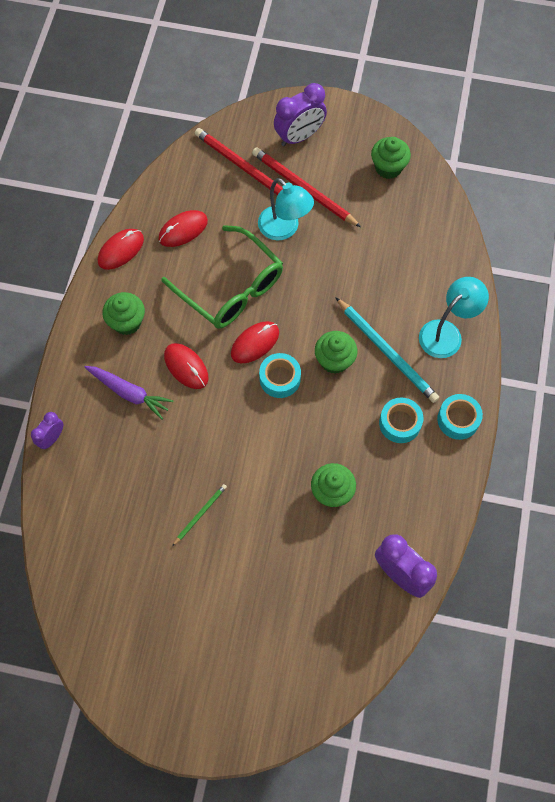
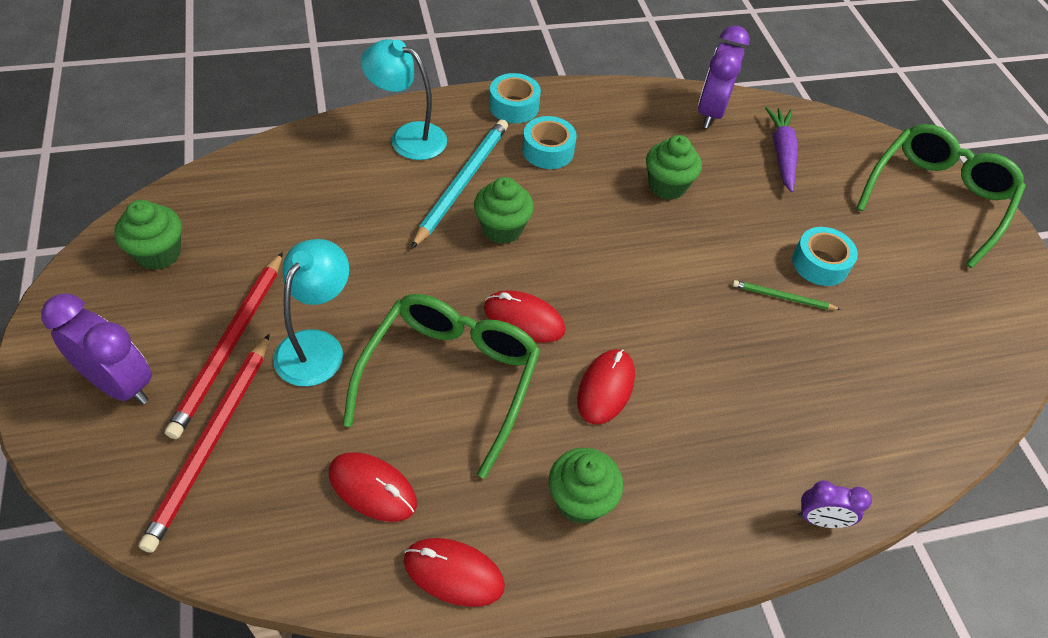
camera: 120 degrees left, 15 degrees down
(129, 393) = (687, 444): purple carrot -> purple carrot (781, 153)
(236, 707) = (937, 198): none -> green glasses
(280, 379) = (559, 276): turquoise tape -> turquoise tape (820, 263)

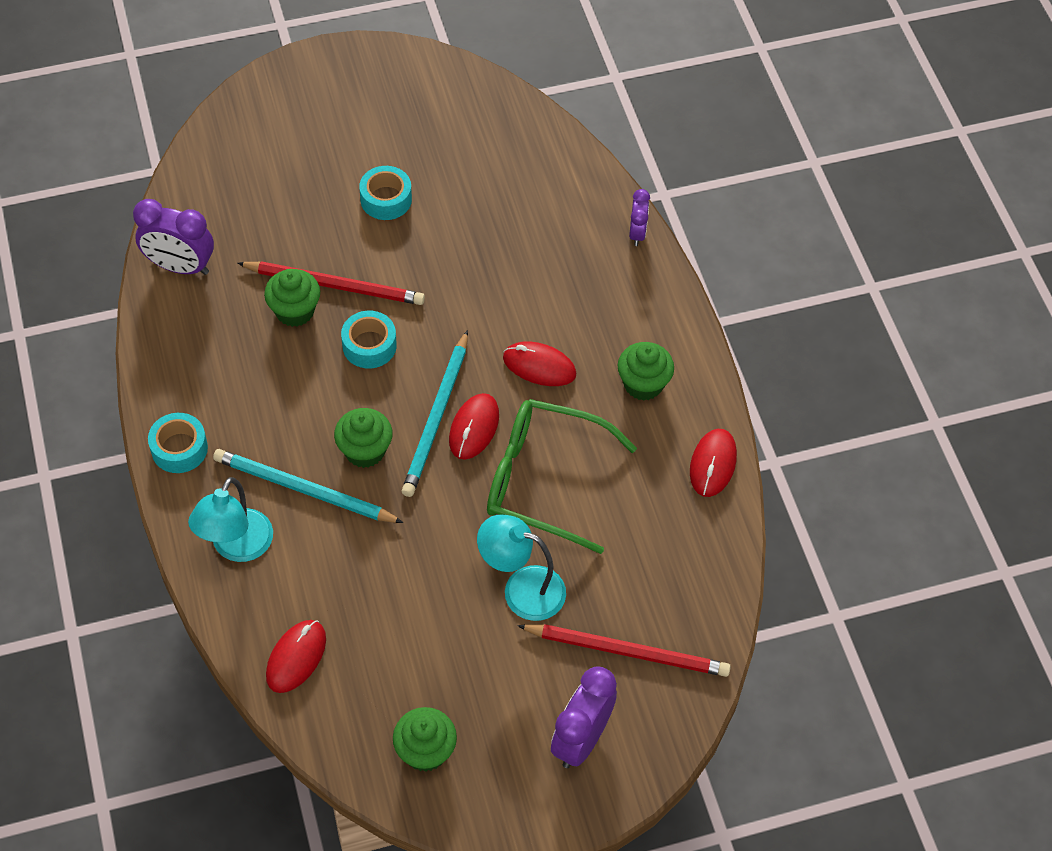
camera: 90 degrees left, 5 degrees up
(230, 345) = (529, 660): red pencil -> red pencil (335, 285)
(372, 488) = (653, 526): red mouse -> red mouse (296, 657)
(539, 288) = (436, 417): none -> turquoise pencil
(548, 150) = (249, 414): turquoise tape -> turquoise tape (369, 345)
(781, 153) = (241, 211): purple carrot -> none
(782, 297) = (428, 232): green pencil -> none
(937, 198) = (295, 97): green glasses -> none

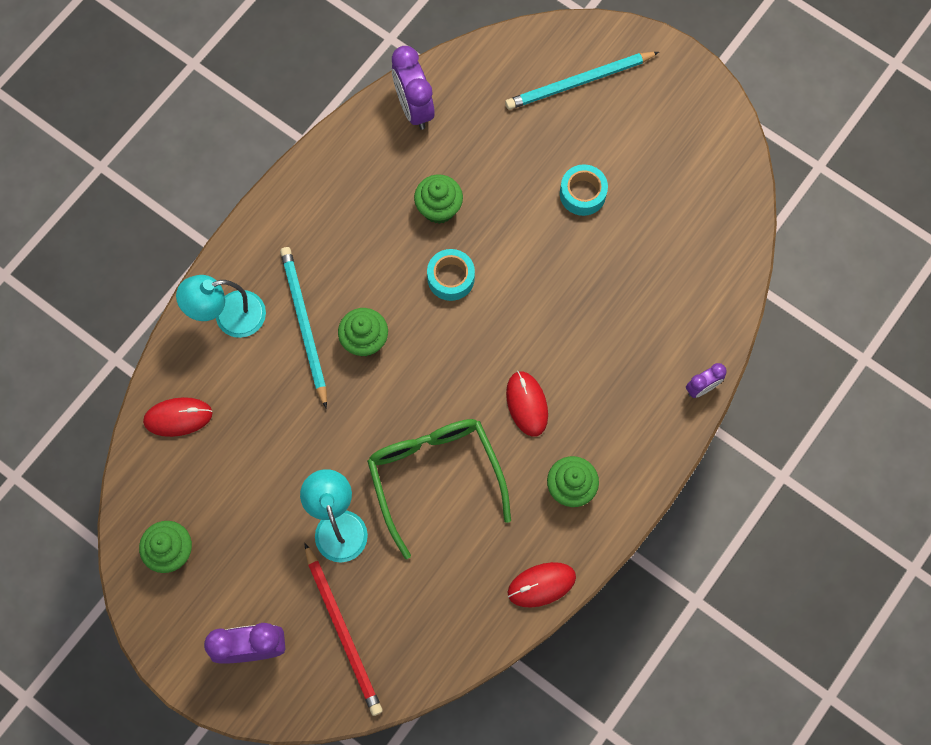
camera: 55 degrees right, 15 degrees up
(179, 448) = (274, 223): turquoise tape -> none
(335, 285) = (481, 217): red pencil -> none
(436, 417) = (428, 367): turquoise pencil -> turquoise pencil (579, 82)
(474, 428) = (440, 398): red mouse -> none

